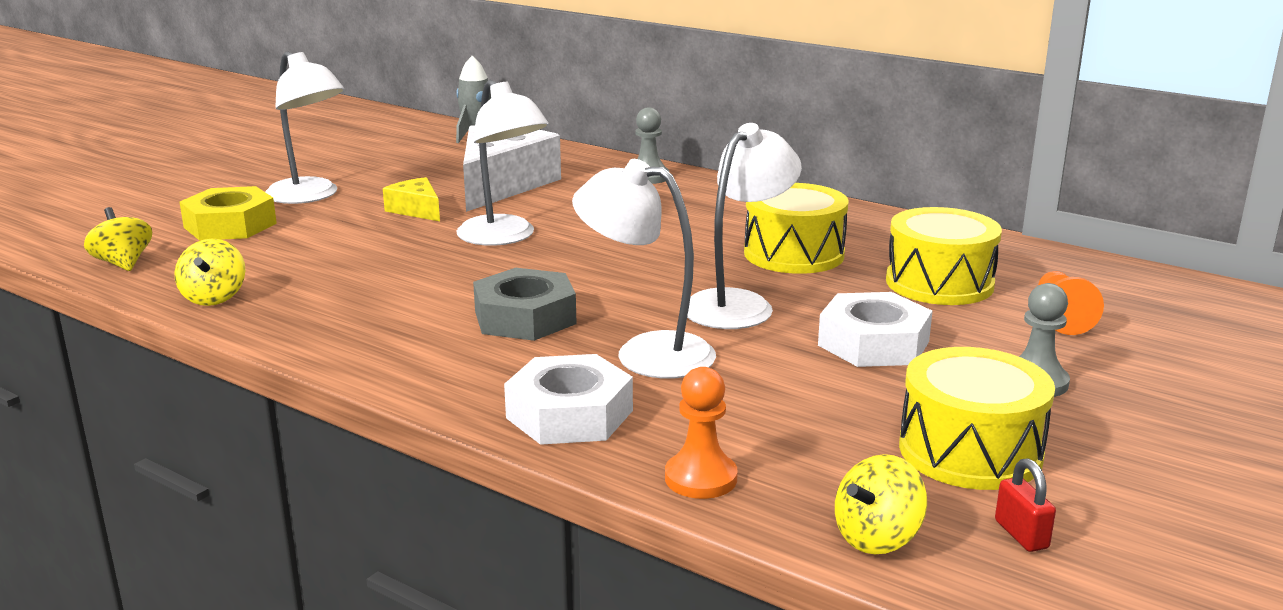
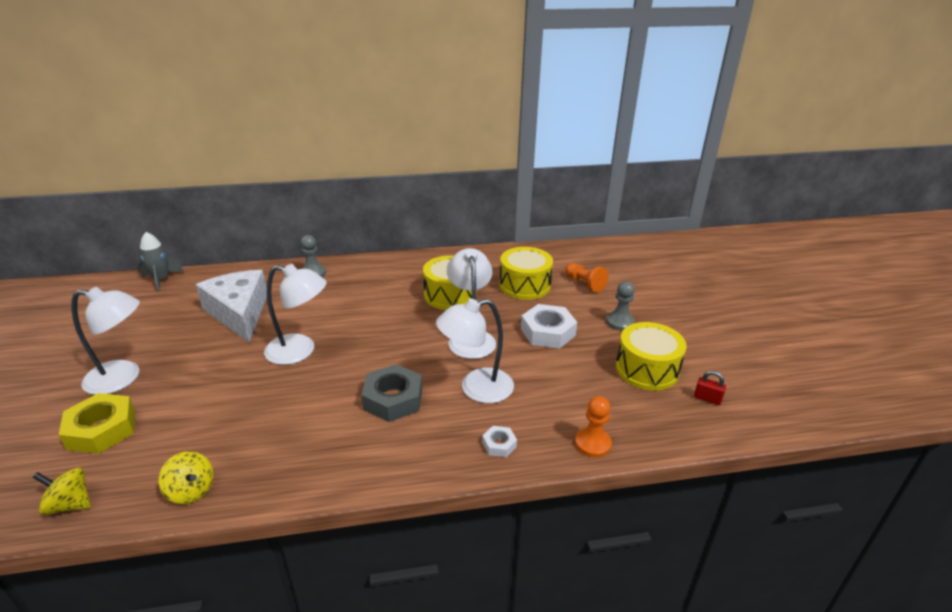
camera: 45 degrees left, 10 degrees up
(416, 210) = (216, 355): yellow cheese -> none
(569, 414) = (499, 444): white nut -> white nut, size x0.50
(877, 538) = (678, 430): yellow spinning top -> none

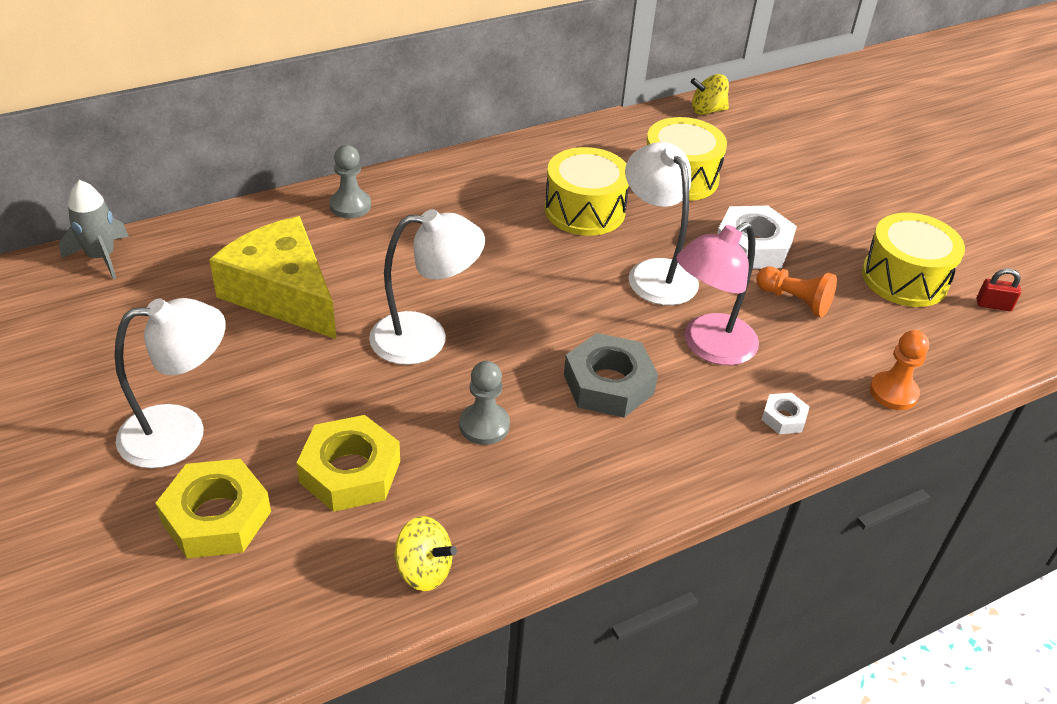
camera: 20 degrees left, 10 degrees up
(70, 504) = (263, 630): yellow spinning top -> yellow spinning top (707, 110)
(196, 420) = (350, 472): none -> yellow nut
(239, 313) = (282, 293): white cheese -> yellow cheese
(476, 388) = (709, 347): white lamp -> pink lamp
(585, 284) = (760, 162): orange pawn -> orange pawn (794, 301)
(620, 322) = (836, 215): grey pawn -> grey pawn (484, 425)

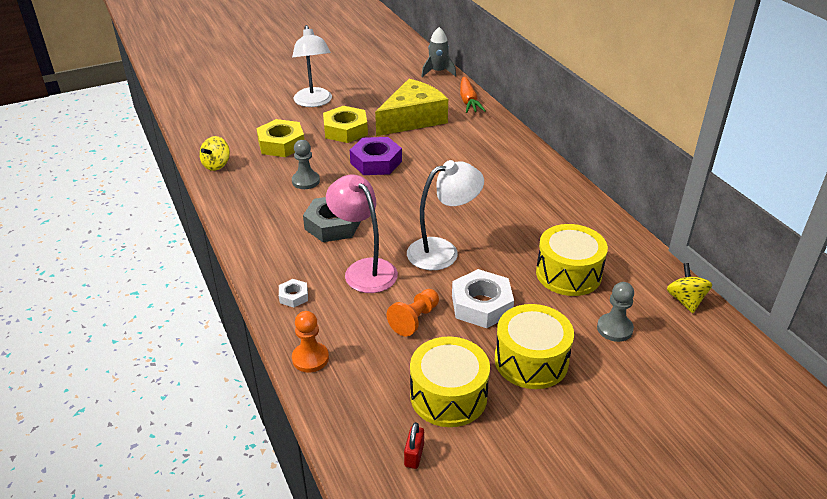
camera: 95 degrees right, 5 degrees down
(216, 517) = (262, 114): yellow nut -> yellow nut (345, 130)
(232, 226) = (468, 101): none -> orange carrot
(350, 205) = (496, 134): grey pawn -> grey pawn (614, 329)
(425, 338) = (376, 162): white lamp -> purple nut
(584, 210) = (511, 223): yellow drum -> yellow drum (531, 360)

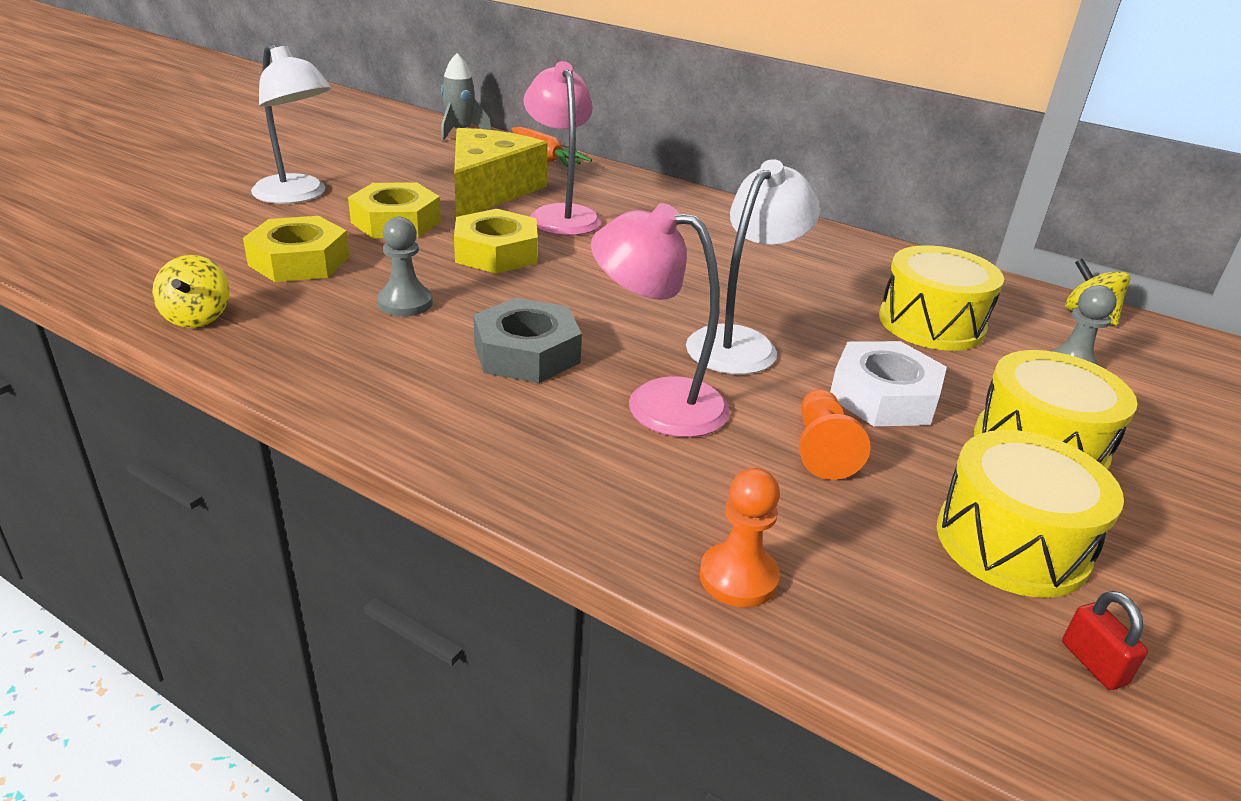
camera: 35 degrees left, 5 degrees down
(293, 296) = (586, 484): white nut -> none
(376, 162) = (496, 252): purple nut -> yellow nut
(435, 145) = (561, 215): none -> pink lamp

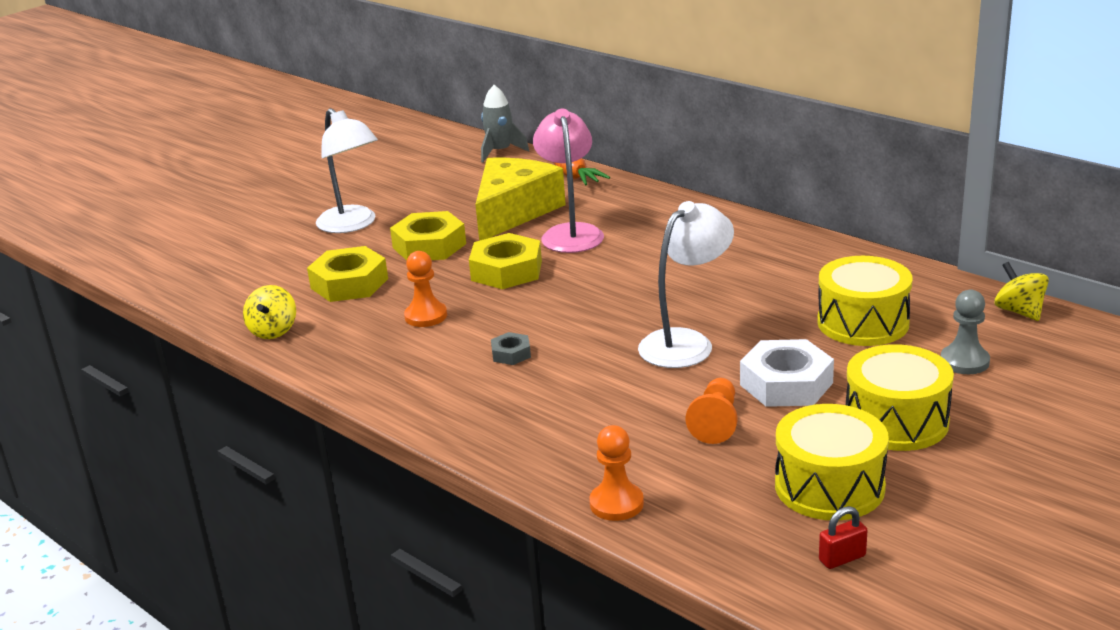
camera: 15 degrees right, 5 degrees down
(405, 303) = (426, 316): grey pawn -> orange pawn
(527, 353) = (511, 354): grey nut -> grey nut, size x0.50
(656, 402) = (600, 390): pink lamp -> none
(1093, 663) = (842, 558): red padlock -> red padlock turned 75 degrees clockwise

